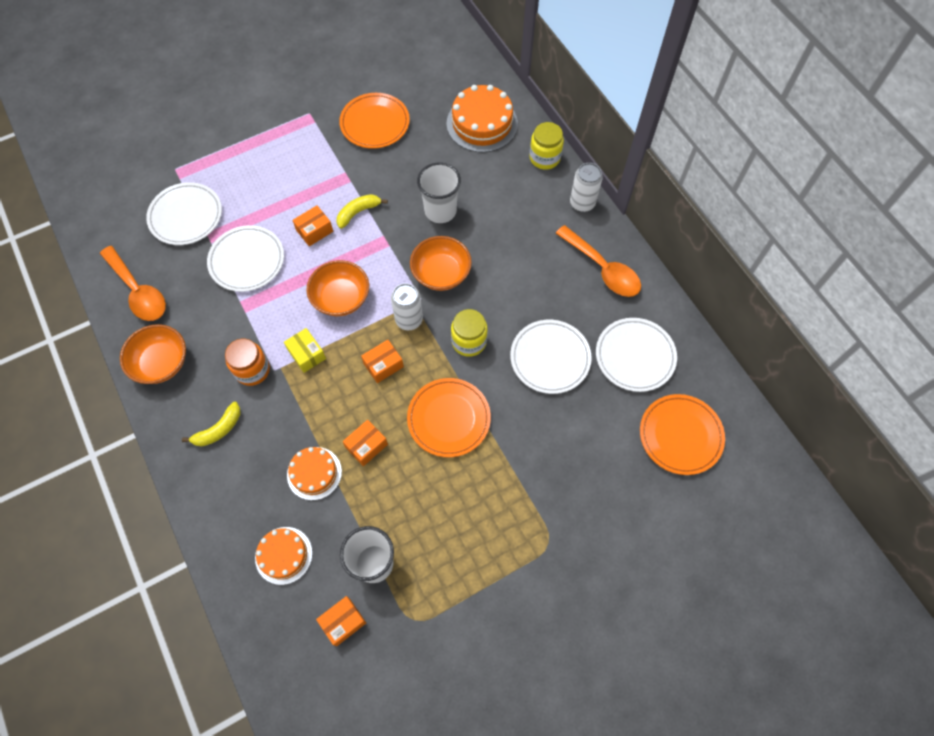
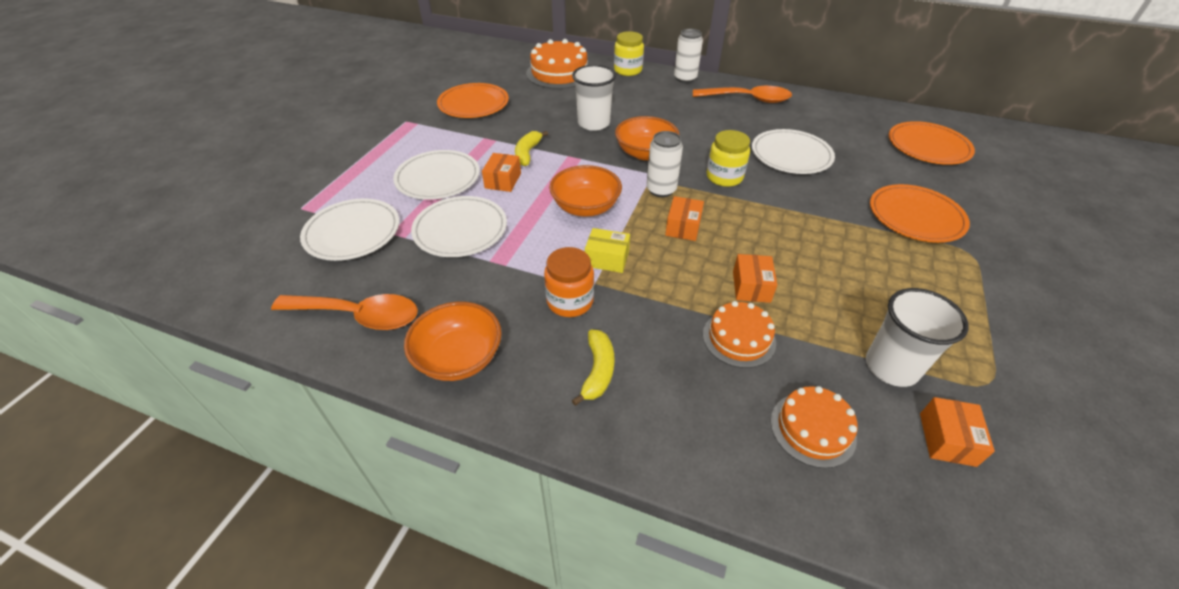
camera: 40 degrees left, 20 degrees down
(449, 418) = (783, 227): orange plate -> orange plate (915, 217)
(635, 356) = (836, 126): white plate -> white plate (438, 178)

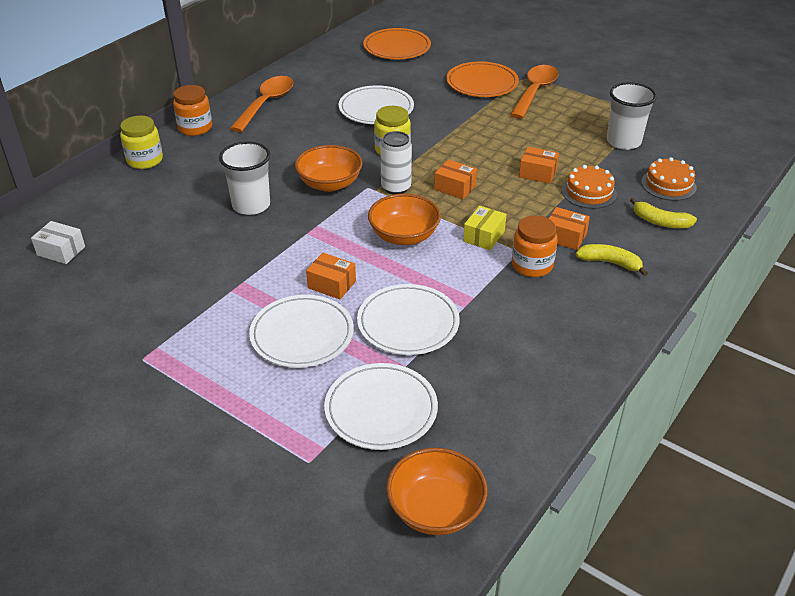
camera: 75 degrees left, 5 degrees down
(358, 316) = (519, 402): orange spoon -> orange spoon (535, 91)
(459, 358) = (585, 336): orange bowl -> orange bowl (435, 509)
(473, 104) = (139, 292): orange plate -> none
(509, 69) = (61, 251): none -> white box
(527, 153) = (286, 260): yellow banana -> yellow banana (660, 222)
(559, 73) = (109, 211): orange cake -> none
(685, 78) = (195, 128): white can -> orange jar
(947, 439) = (678, 142): orange box -> orange box (565, 237)

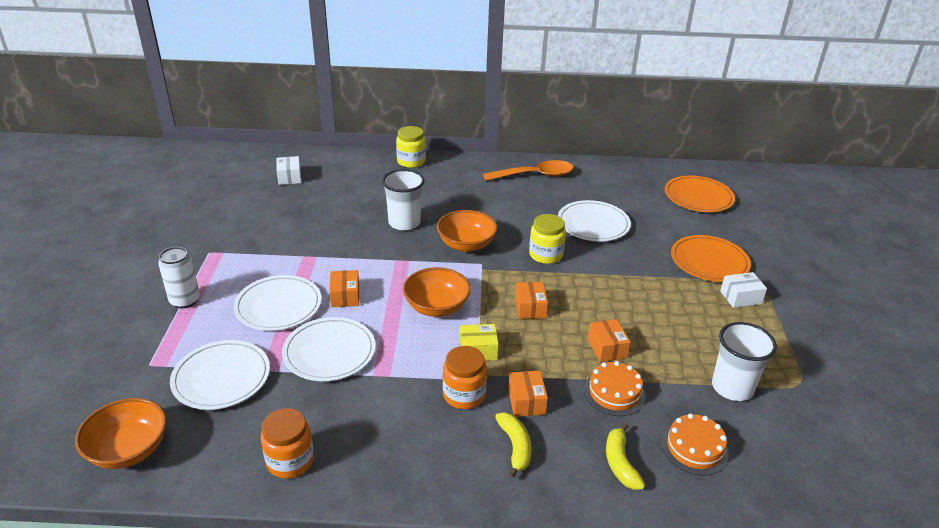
camera: 55 degrees right, 5 degrees down
(195, 128) = (469, 162): orange jar -> orange jar (290, 461)
(396, 187) = (496, 277): white can -> white can (185, 300)
(535, 91) = (740, 297): orange spoon -> white box

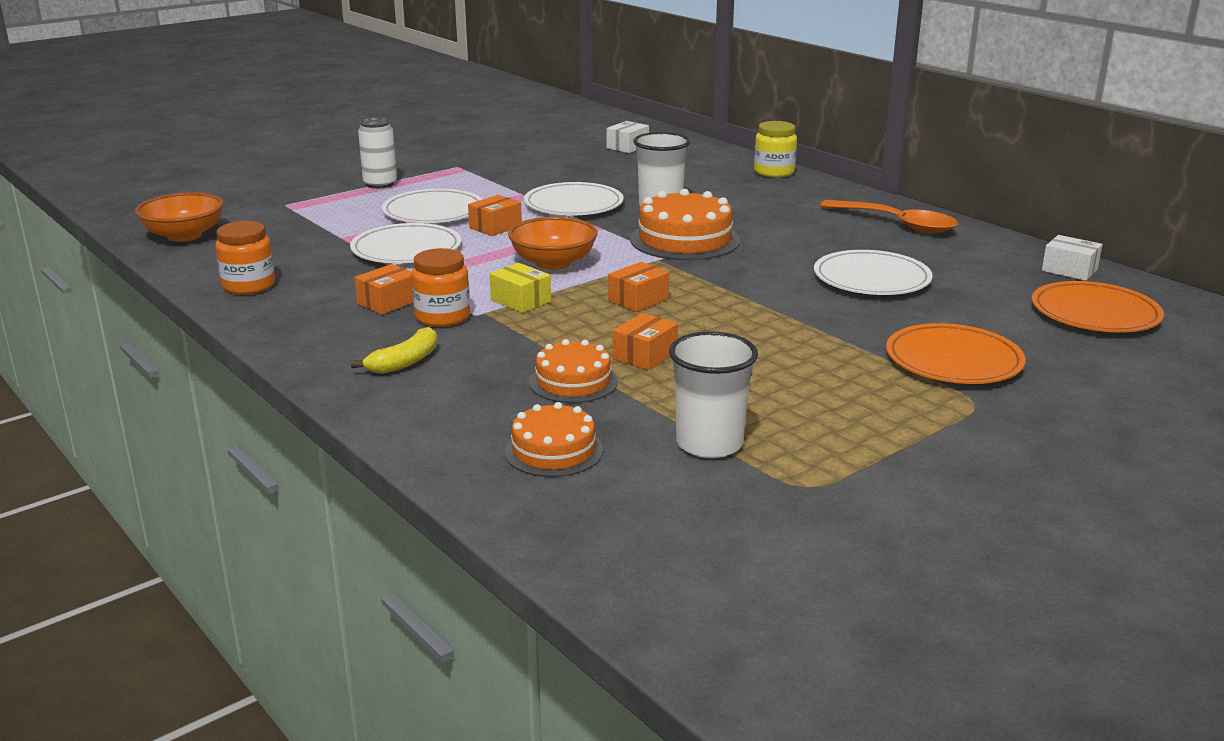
camera: 50 degrees right, 10 degrees down
(221, 378) = (308, 229): white plate -> white plate (573, 205)
(466, 244) = (684, 240): orange bowl -> orange cake
(526, 401) = (481, 345): orange box -> orange box (388, 302)
(545, 255) = (751, 277): yellow jar -> none
(620, 463) = (462, 418): yellow banana -> none
(740, 297) = (917, 400): white box -> white box (1069, 270)

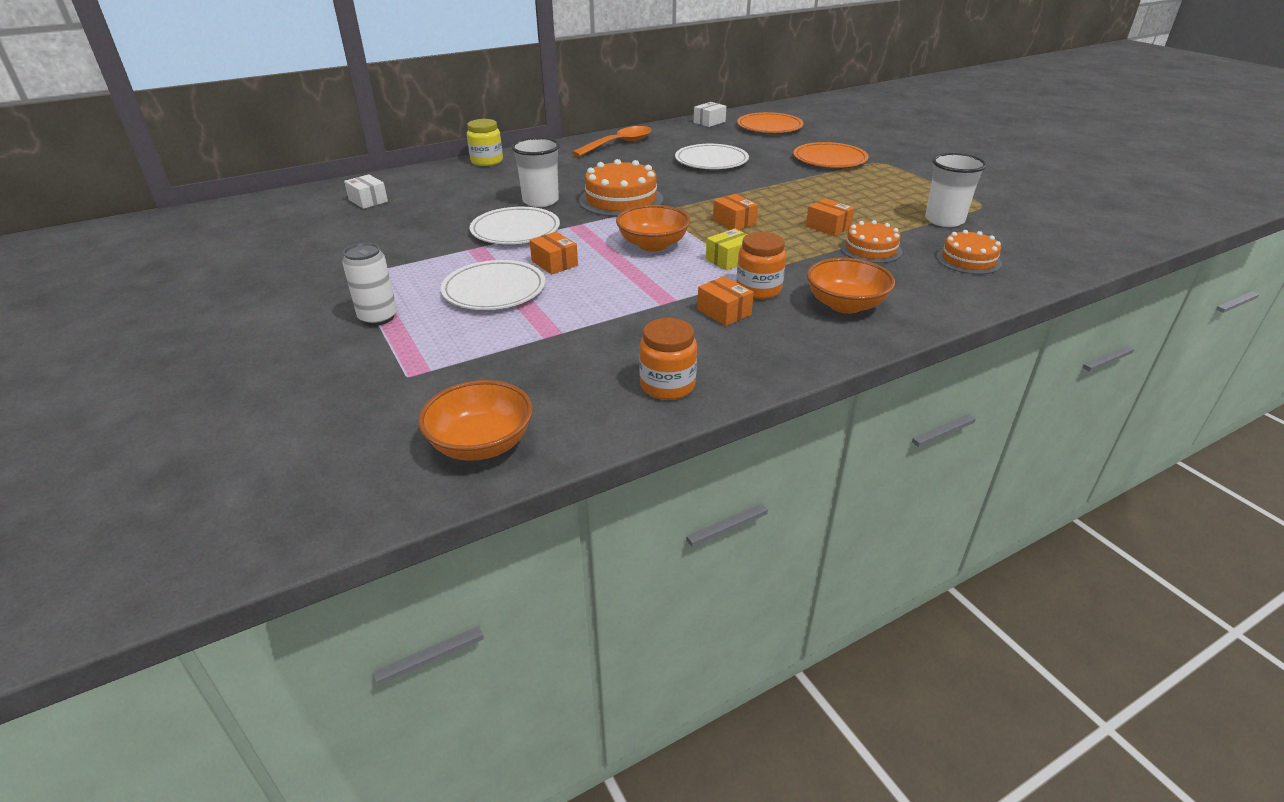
camera: 80 degrees left, 10 degrees up
(405, 362) = (845, 305): yellow banana -> orange bowl
(406, 249) = (595, 303): white plate -> none

